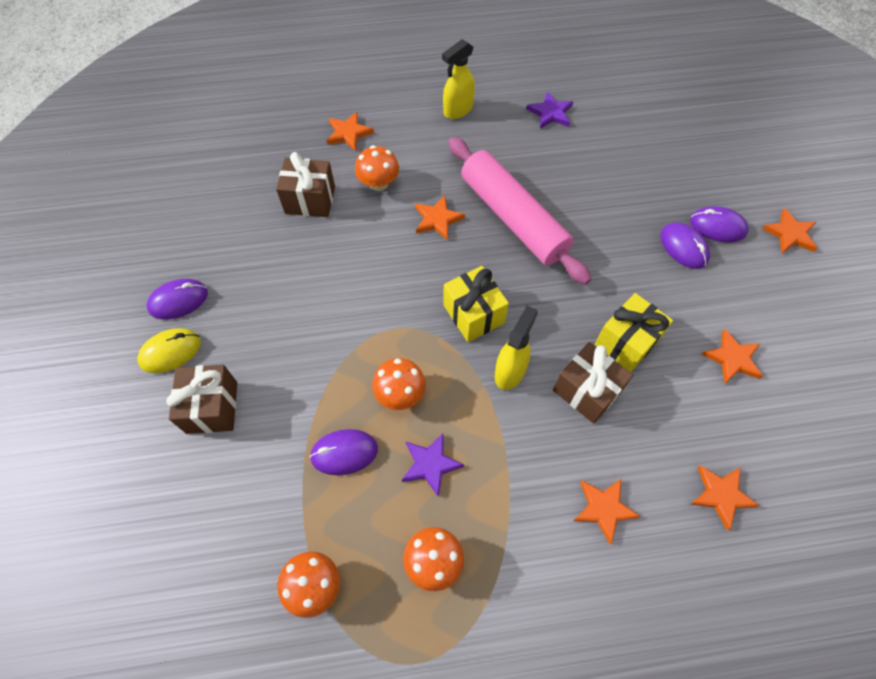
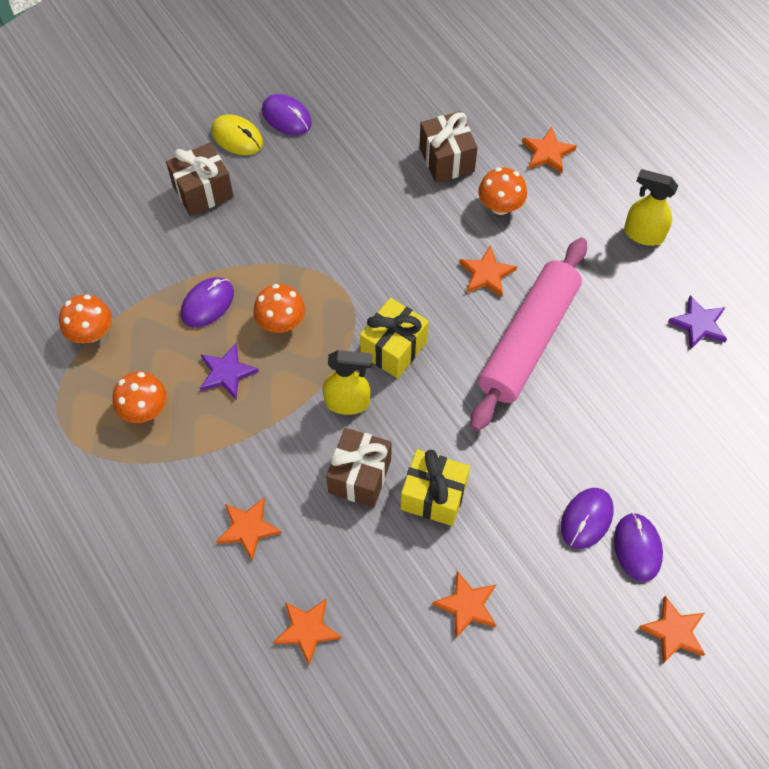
camera: 65 degrees right, 0 degrees up
(344, 453) = (207, 304): purple mouse -> purple mouse turned 75 degrees clockwise

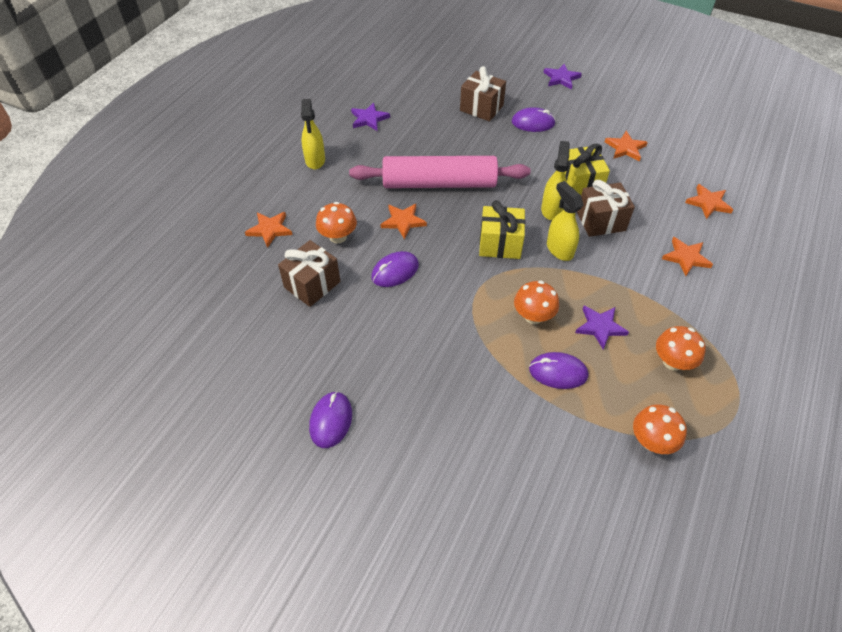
camera: 120 degrees left, 10 degrees down
(203, 191) = (457, 441): brown gift -> brown gift (481, 108)
(237, 137) = (379, 449): yellow mouse -> none
(412, 435) = (551, 209): none -> yellow spray bottle
(637, 548) = (530, 101): purple mouse -> purple mouse (395, 271)
(674, 631) = (561, 78): orange star -> purple star

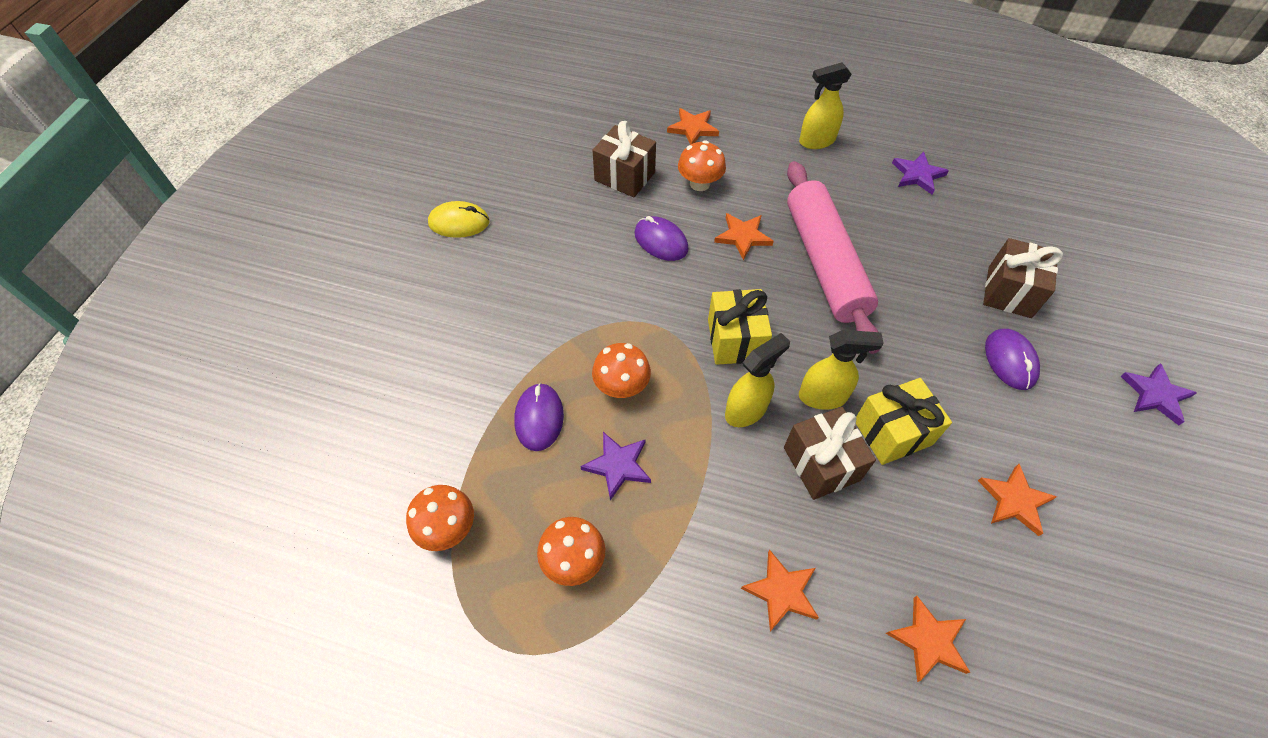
camera: 80 degrees right, 5 degrees up
(331, 420) = (459, 222): purple mouse -> yellow mouse

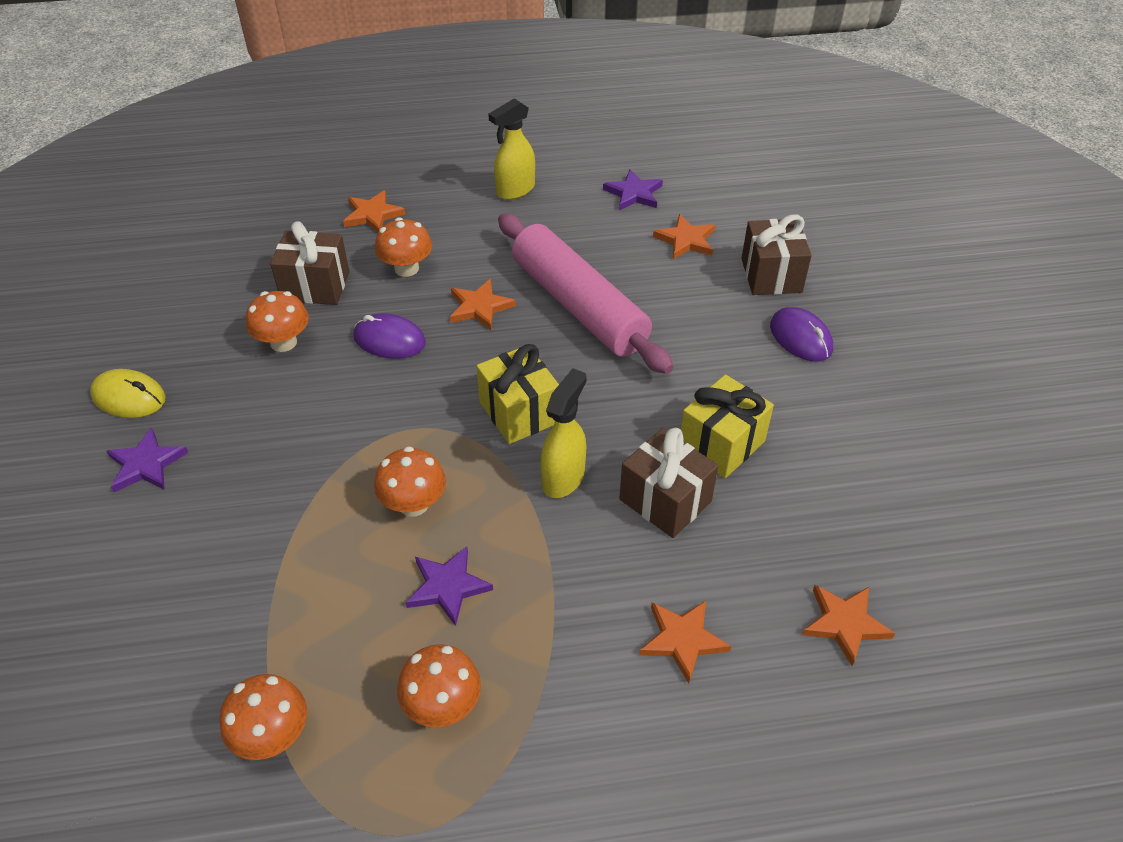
camera: 25 degrees left, 10 degrees down
(459, 222) = (129, 397): yellow mouse -> yellow mouse turned 45 degrees clockwise
(539, 418) = (331, 573): purple mouse -> none
(582, 216) = (283, 342): none -> orange mushroom
(823, 397) = (637, 435): yellow spray bottle -> none
(1014, 500) = (863, 463): orange star -> orange star (686, 240)
(1155, 395) = (940, 323): purple star -> purple star (146, 464)

